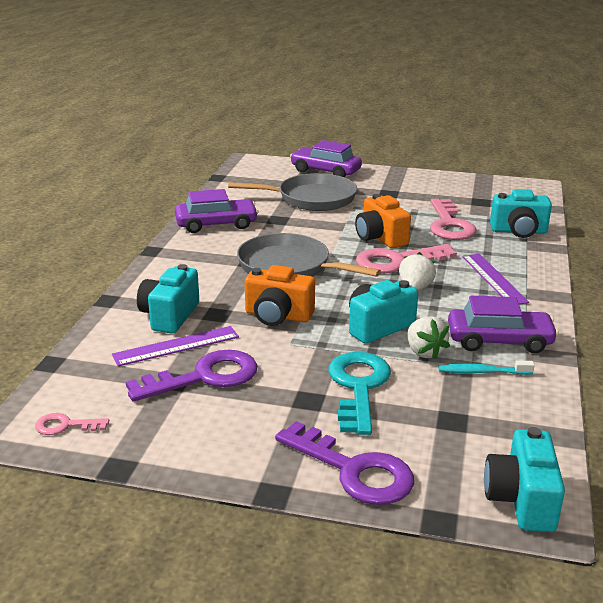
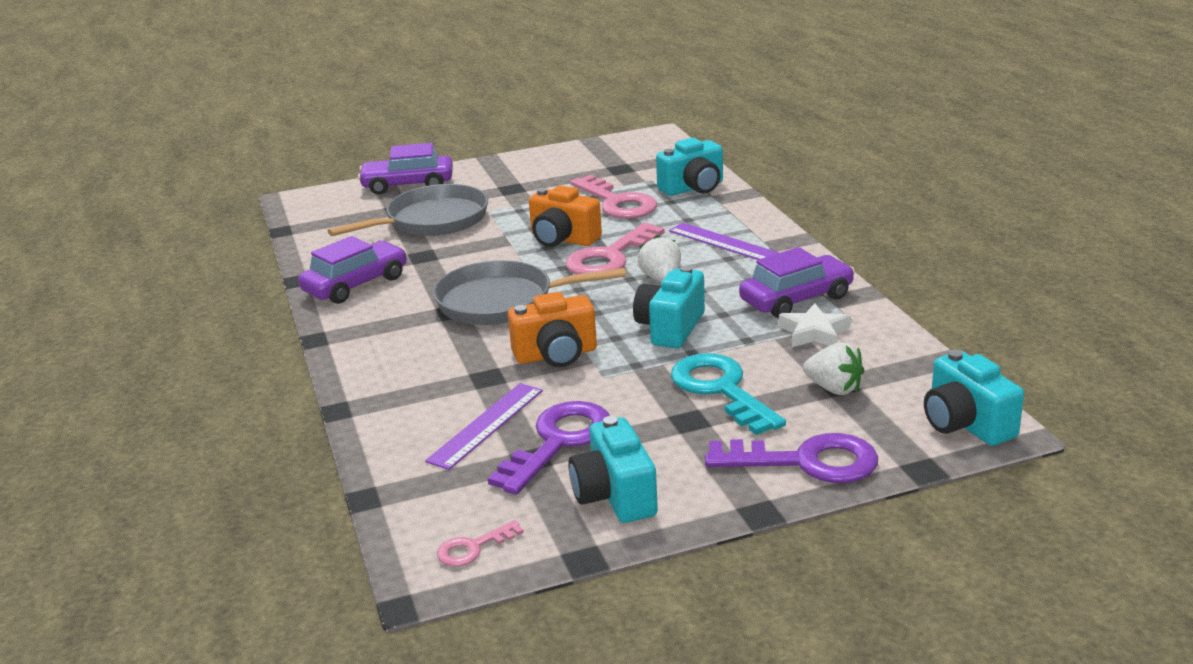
camera: 30 degrees left, 0 degrees up
(169, 316) = (436, 399): turquoise camera -> turquoise camera (615, 496)
(424, 352) = (742, 335): white strawberry -> white strawberry (834, 389)
(482, 372) = (814, 332): turquoise toothbrush -> white star

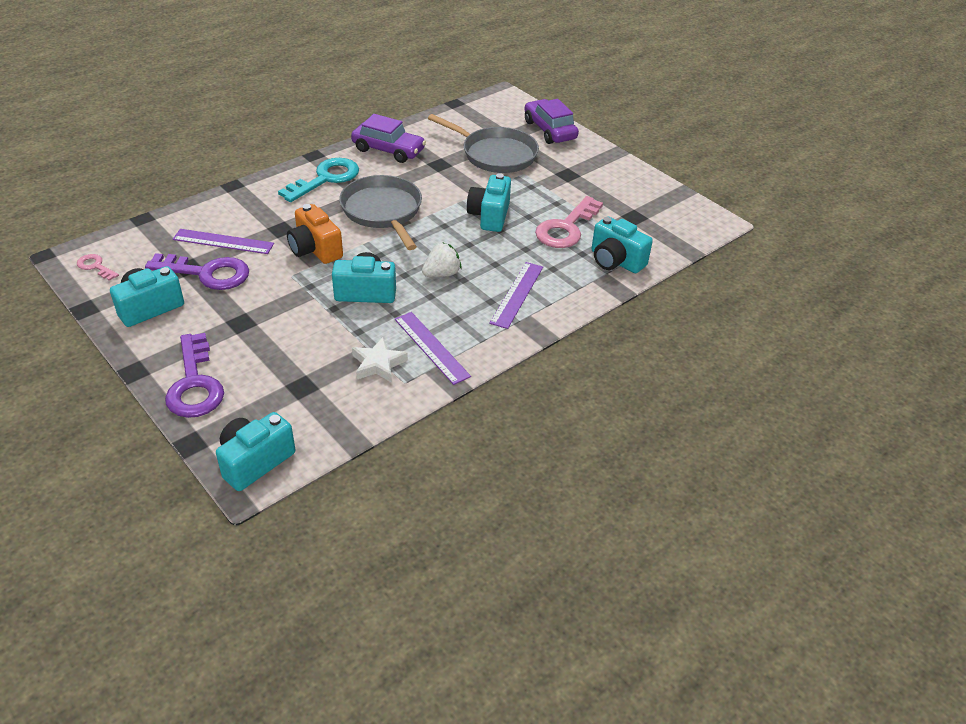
camera: 65 degrees right, 15 degrees up
(563, 239) = (489, 216): orange camera -> turquoise camera
(610, 257) = (468, 243): pink key -> none
(721, 390) = (283, 330): turquoise key -> turquoise key (326, 179)
(796, 299) = (431, 347): purple car -> purple ruler
(834, 389) = (295, 385): white strawberry -> none

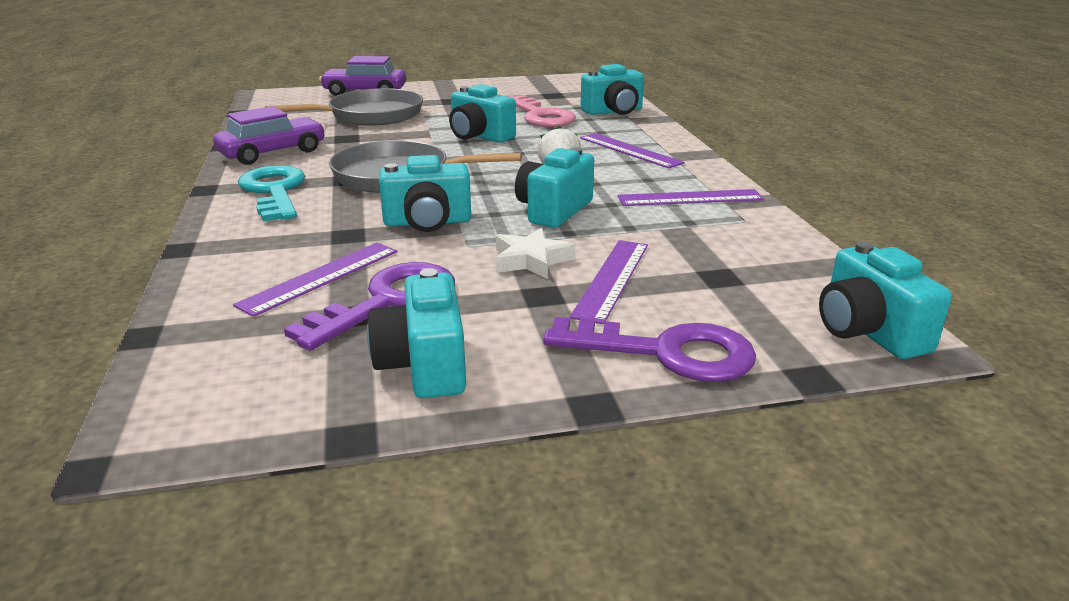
camera: 60 degrees left, 15 degrees down
(95, 266) = (224, 406): pink key -> none
(274, 343) = (612, 279): none -> purple ruler
(315, 249) = (427, 222): orange camera -> turquoise camera
(378, 364) = (702, 227): white star -> white star (531, 260)

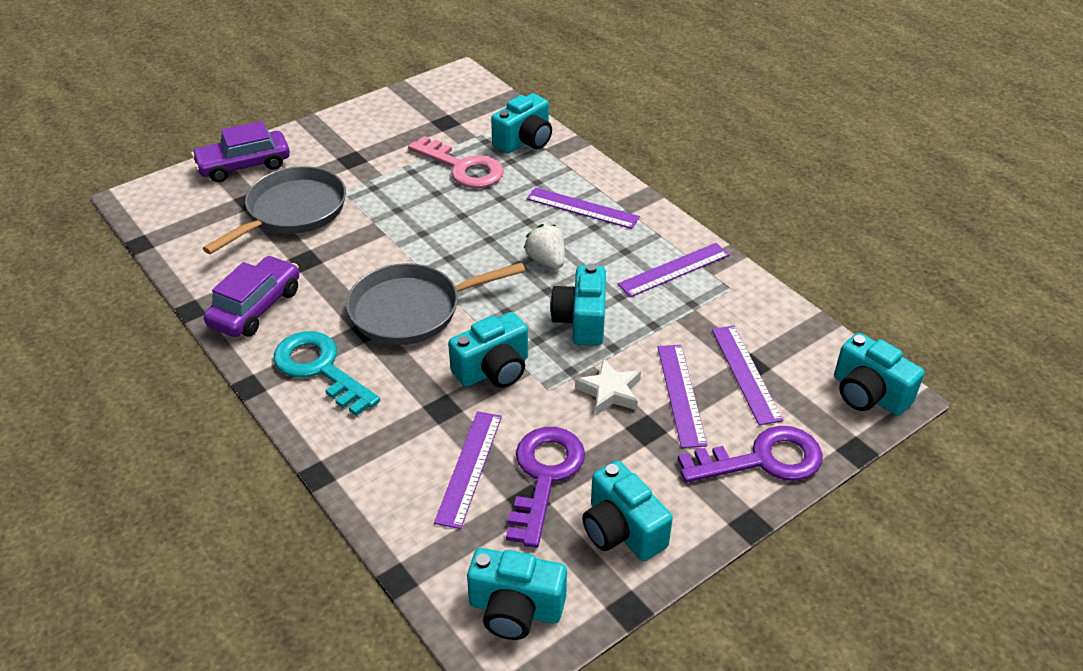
camera: 25 degrees left, 15 degrees up
(479, 136) = (432, 221): turquoise camera -> turquoise camera (515, 609)
(708, 281) = (746, 373): none -> purple ruler

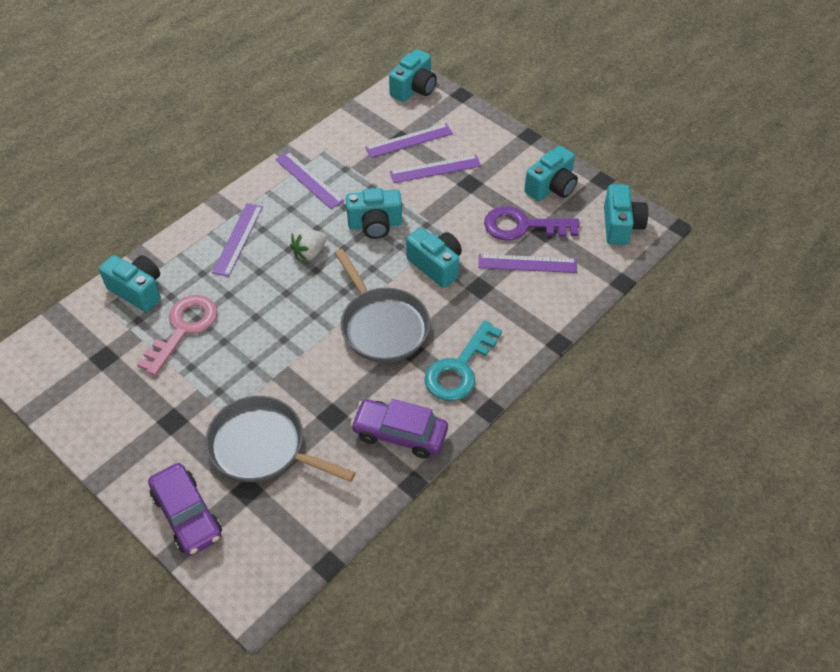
camera: 100 degrees left, 10 degrees up
(610, 391) = (441, 203): white star -> none
(762, 460) = (480, 132): purple key -> none

